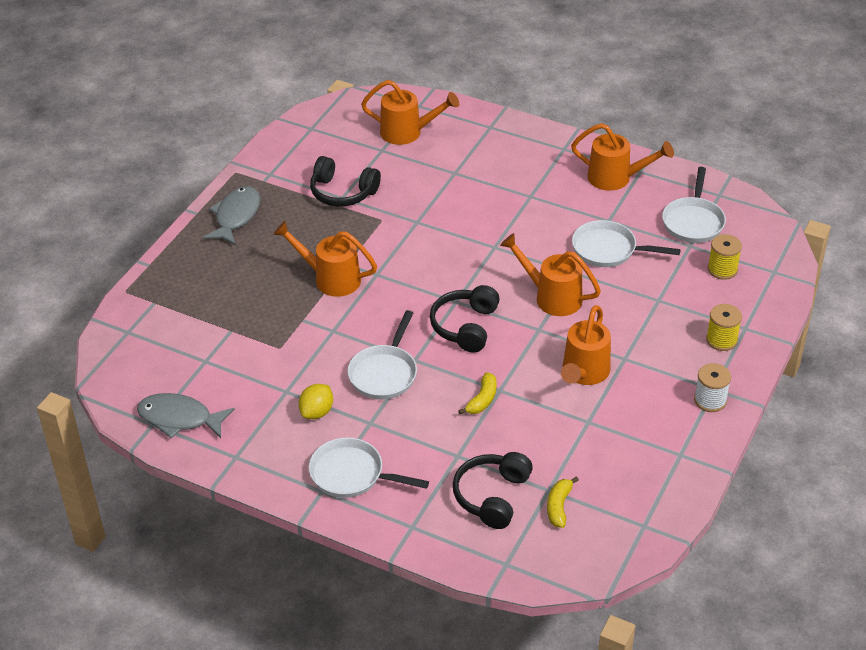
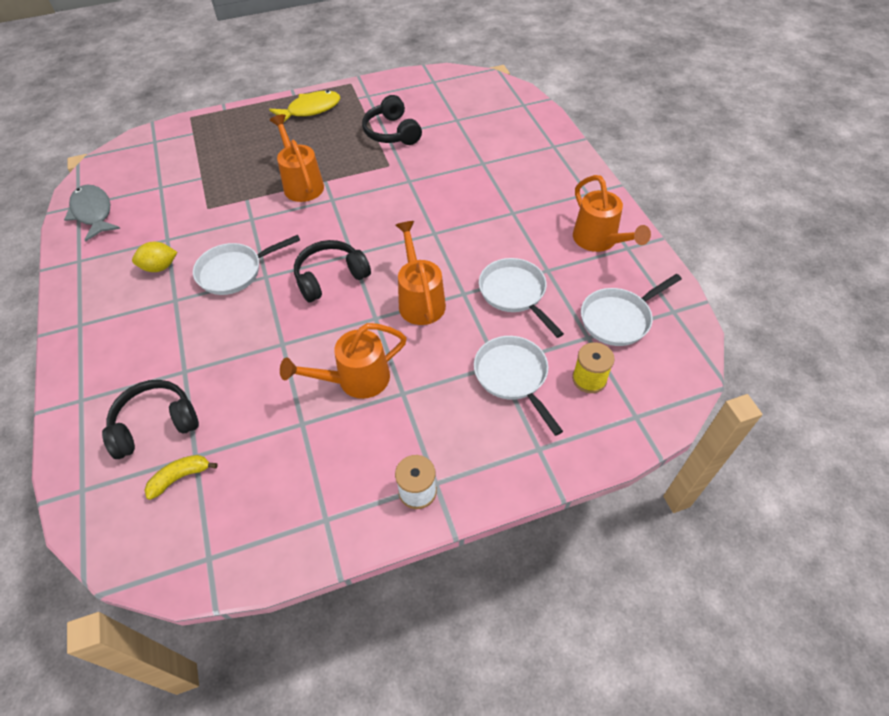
camera: 45 degrees right, 10 degrees up
(236, 216) = (310, 110): grey fish -> yellow fish
(352, 474) = (110, 328): white pan -> white pan (513, 376)
(407, 132) = (490, 118): orange watering can -> none
(482, 400) = (260, 342): yellow banana -> none
(721, 340) = (502, 443): yellow spool -> none

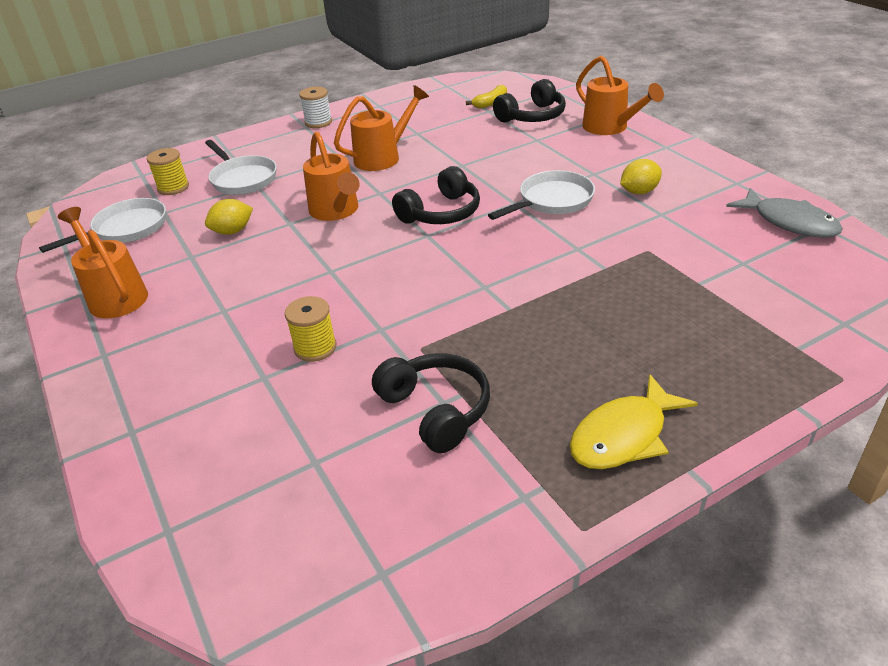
camera: 170 degrees right, 15 degrees down
(301, 184) = (542, 299): orange watering can -> orange watering can (610, 128)
(451, 175) = (315, 348): none -> yellow spool
(515, 293) = (232, 231): white pan -> yellow lemon

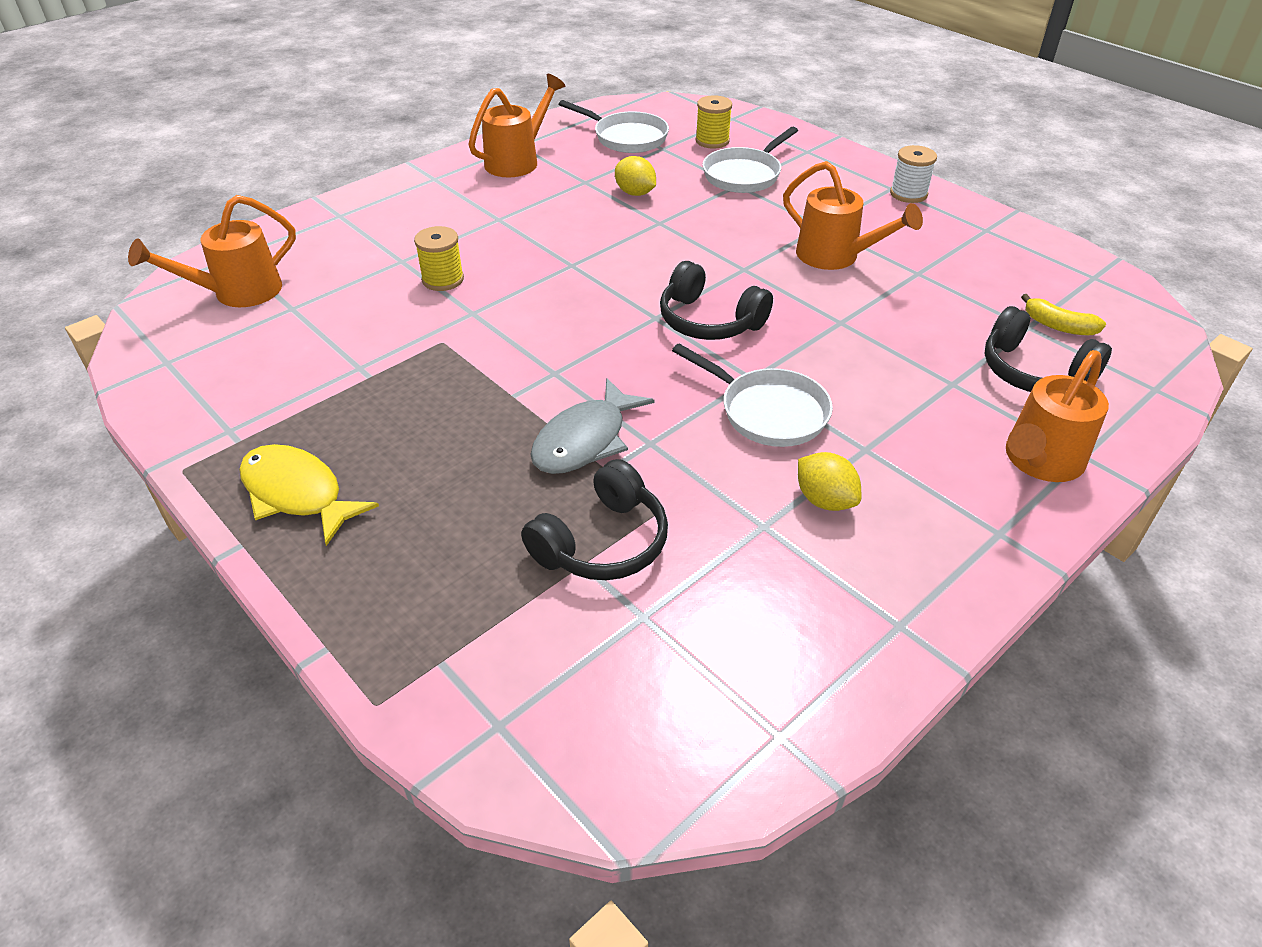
camera: 75 degrees right, 5 degrees up
(336, 211) = (692, 246): orange watering can -> orange watering can (238, 293)
(435, 410) = (348, 364): black headphones -> black headphones (602, 542)
(789, 222) = (780, 688): grey fish -> grey fish (585, 440)

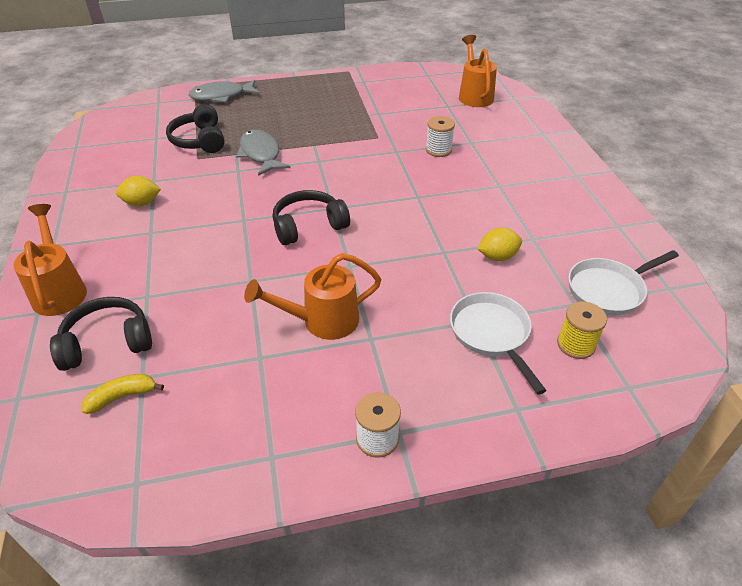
camera: 120 degrees right, 0 degrees up
(297, 494) = (308, 88): yellow fish -> none
(403, 616) = (221, 96): none -> grey fish
(443, 279) = (438, 150): yellow spool -> white spool
(517, 161) = (588, 217): orange watering can -> none
(767, 412) = (213, 213): white pan -> none

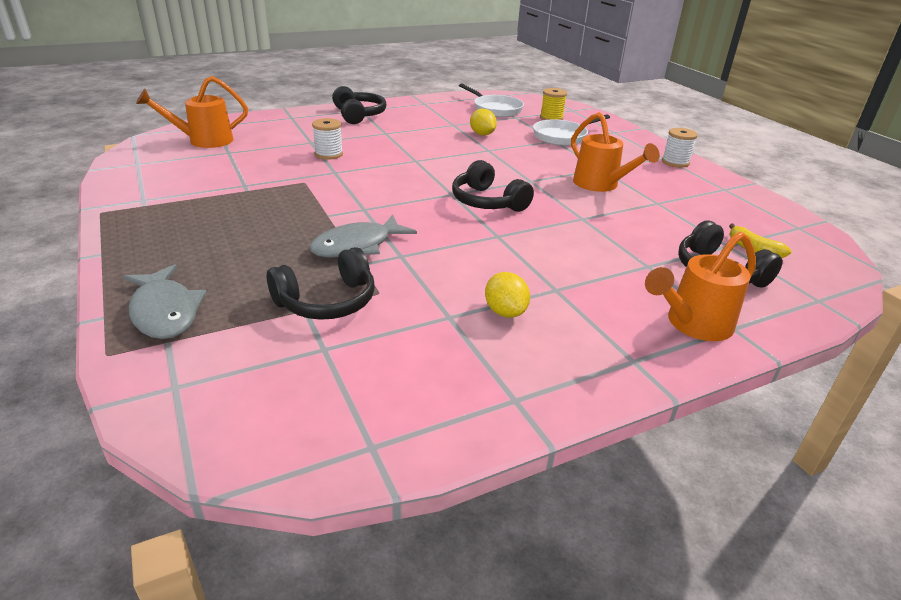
camera: 105 degrees left, 10 degrees down
(557, 173) = (358, 115): none -> black headphones

